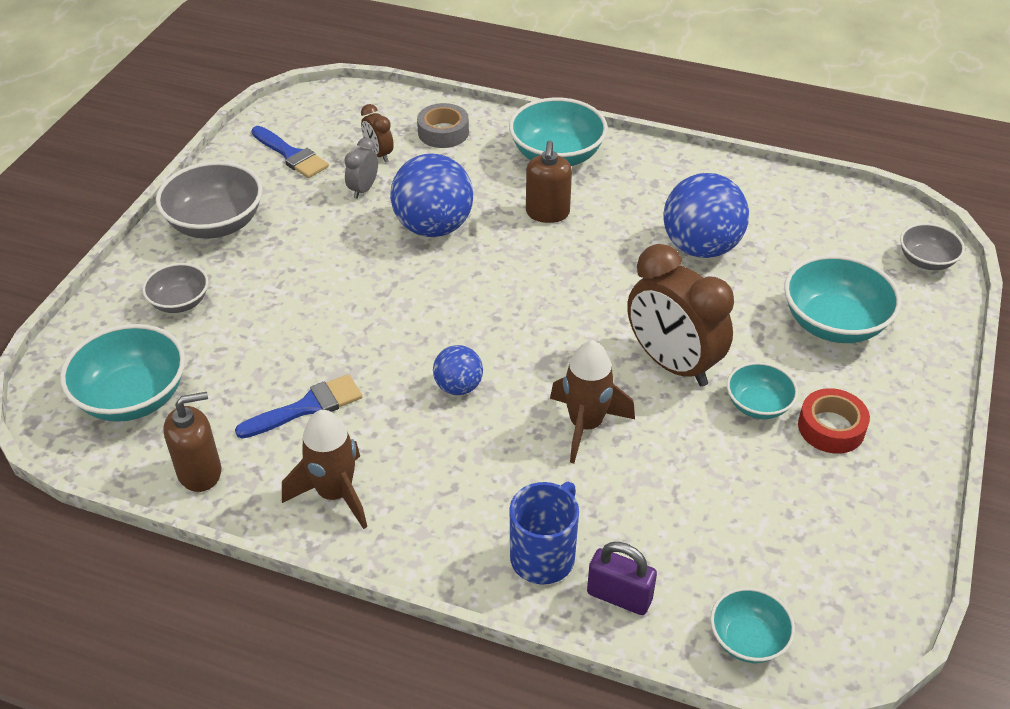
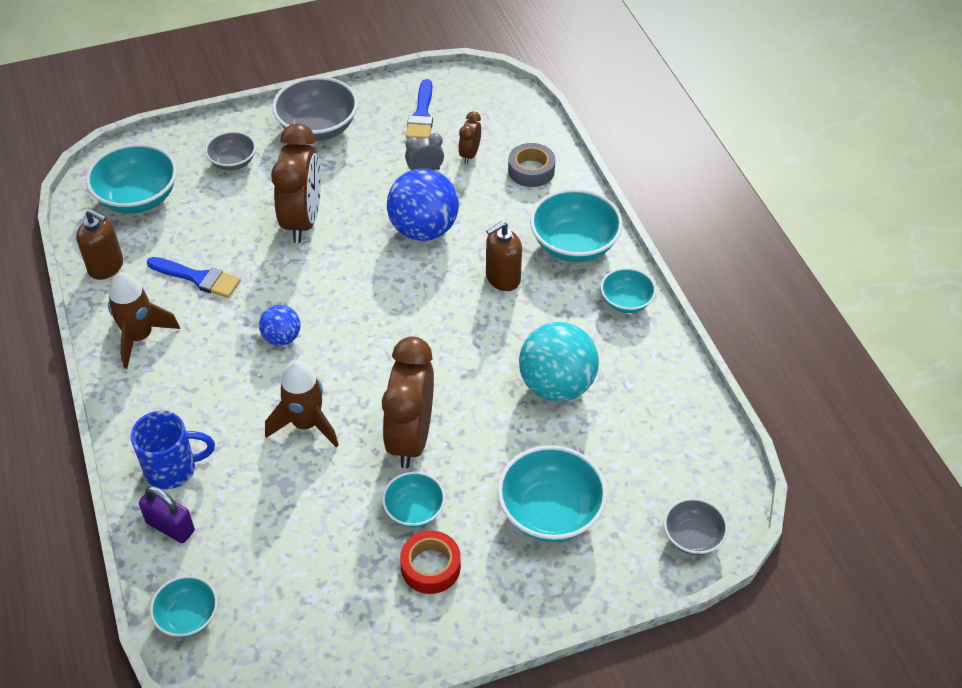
camera: 50 degrees right, 5 degrees up
(324, 295) = (302, 221): none -> brown clock
(619, 596) = (170, 527): purple padlock -> purple padlock turned 45 degrees counterclockwise
(650, 163) = (626, 301): none -> turquoise bowl
(700, 247) = (556, 385): blue ball -> turquoise ball

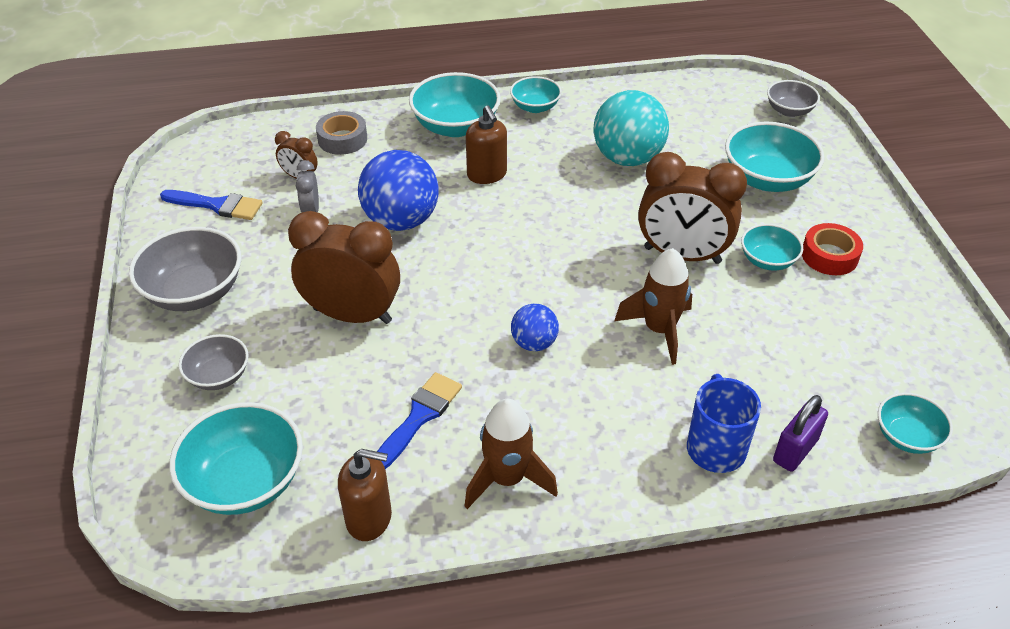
camera: 80 degrees left, 5 degrees down
(106, 267) = (369, 518): brown soap dispenser -> brown soap dispenser turned 60 degrees clockwise

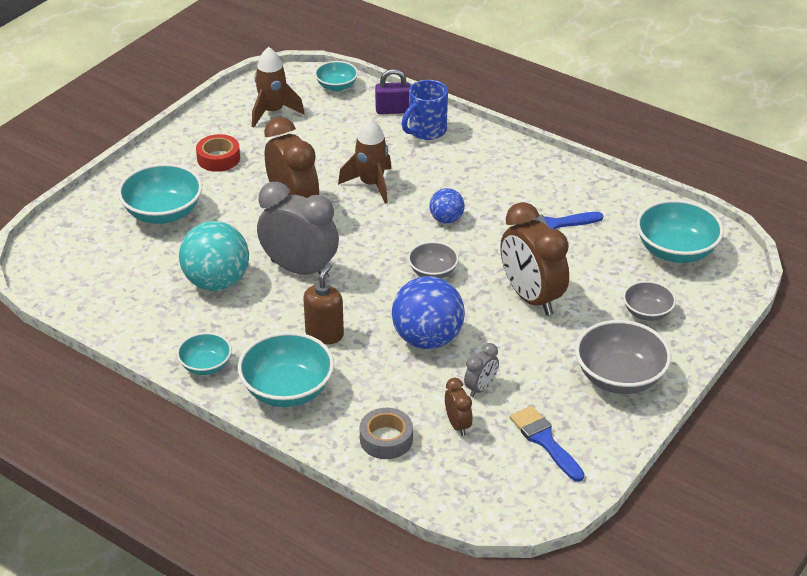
camera: 135 degrees left, 5 degrees down
(369, 518) = (626, 201): brown soap dispenser -> none
(507, 479) = (541, 177): brown rocket -> brown rocket (273, 112)
(585, 207) = (300, 269): none -> grey clock
(767, 260) = (254, 177): turquoise bowl -> none
(789, 110) = (54, 241): grey bowl -> grey bowl (433, 272)

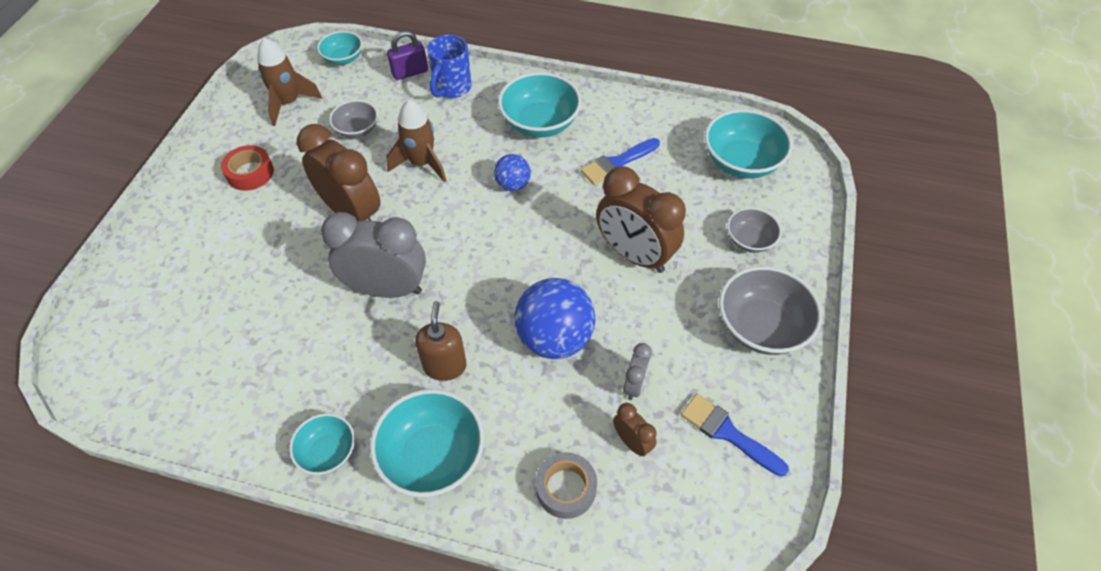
camera: 20 degrees left, 15 degrees up
(163, 213) = (211, 258): turquoise bowl -> turquoise bowl (540, 123)
(217, 282) = (301, 332): turquoise ball -> none
(433, 272) = (525, 252): grey bowl -> grey bowl (357, 129)

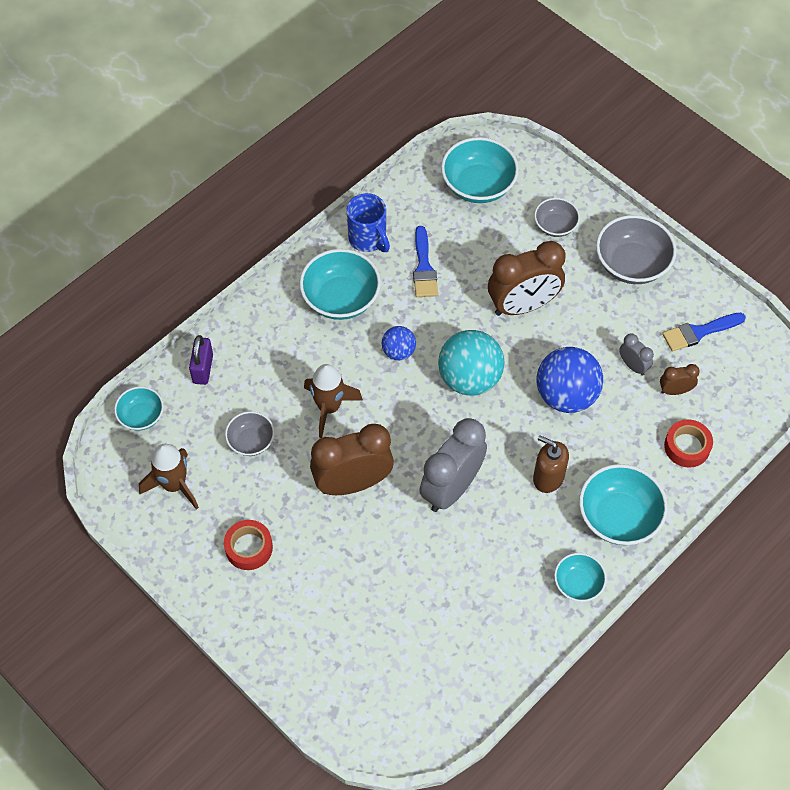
camera: 60 degrees left, 5 degrees up
(451, 88) = (249, 344): blue mug -> blue mug (368, 239)
(519, 249) = (469, 378): none -> turquoise ball
(566, 488) = (687, 447): grey tape -> red tape

